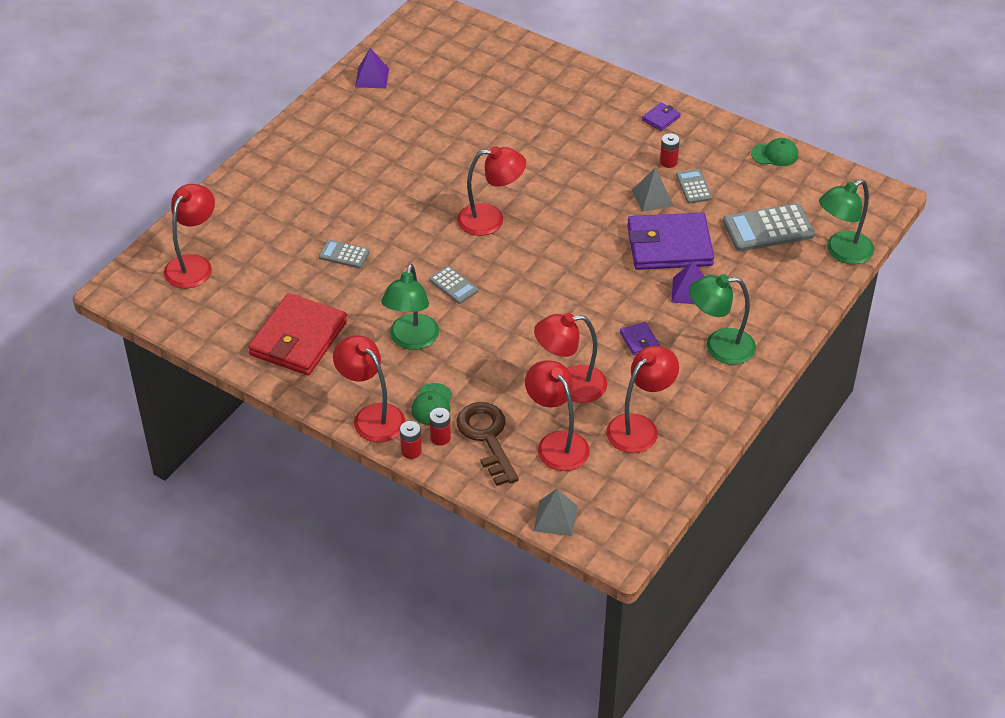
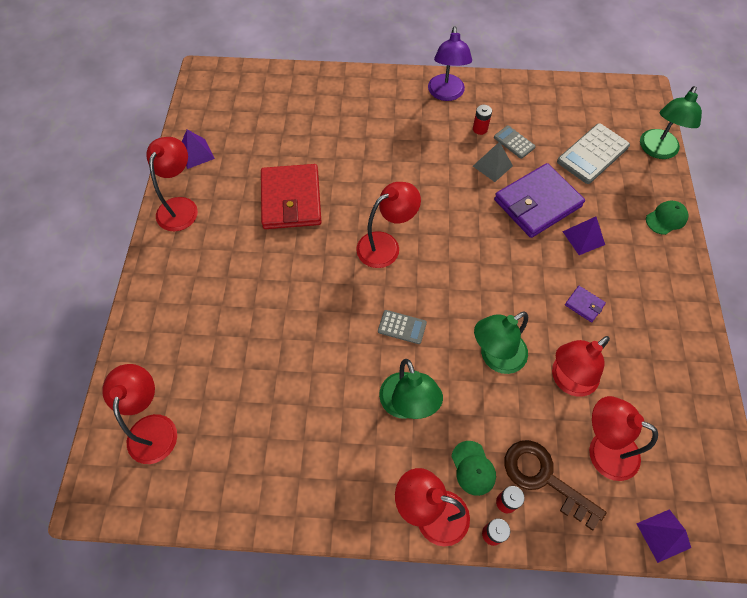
camera: 30 degrees left, 15 degrees up
(298, 338) = (306, 460): red wallet -> red wallet (291, 199)
(344, 254) = (287, 343): grey calculator -> none
(555, 518) = (663, 535): grey pyramid -> purple pyramid
(639, 427) = (651, 393): red lamp -> red lamp (180, 206)
(661, 118) = (446, 94): purple wallet -> purple lamp
(719, 347) = (645, 279): green lamp -> green lamp (495, 357)
(775, 154) = (547, 89): green cap -> green cap (666, 218)

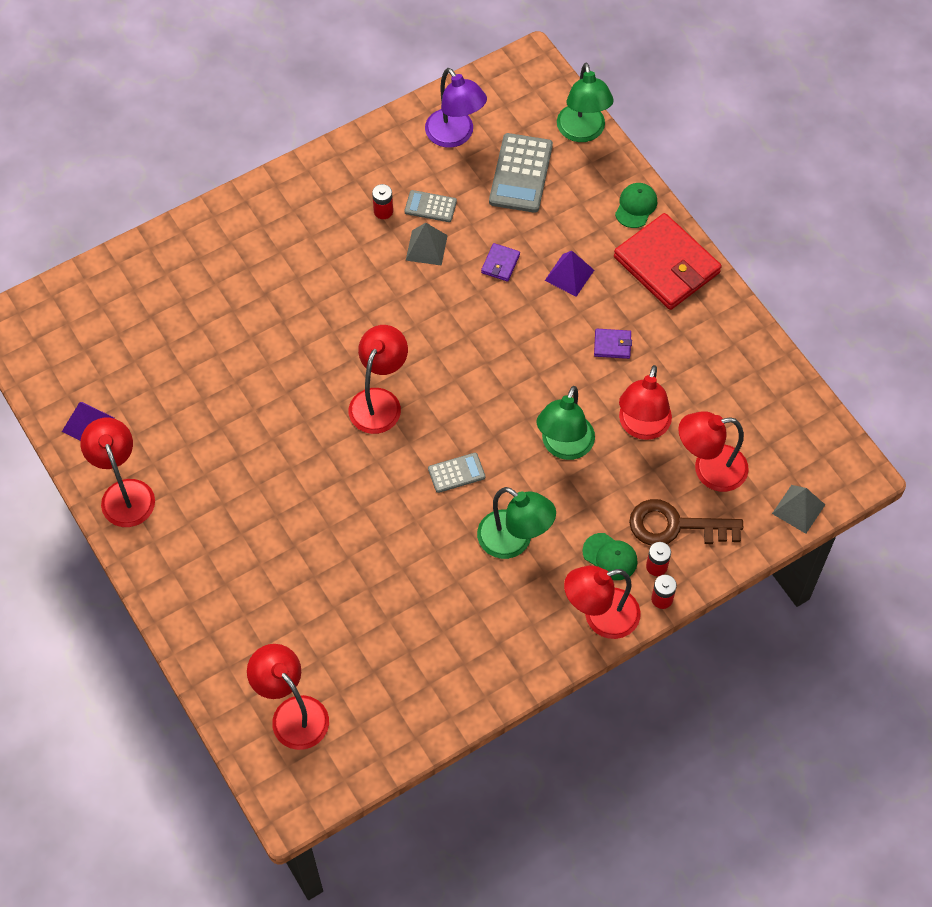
camera: 35 degrees left, 0 degrees up
(291, 199) = (240, 412): red wallet -> red wallet (666, 265)
(446, 94) = (316, 188): purple lamp -> purple lamp (455, 136)
(537, 203) = (500, 264): purple wallet -> purple wallet, size x0.42
(663, 535) = (798, 509): purple pyramid -> grey pyramid

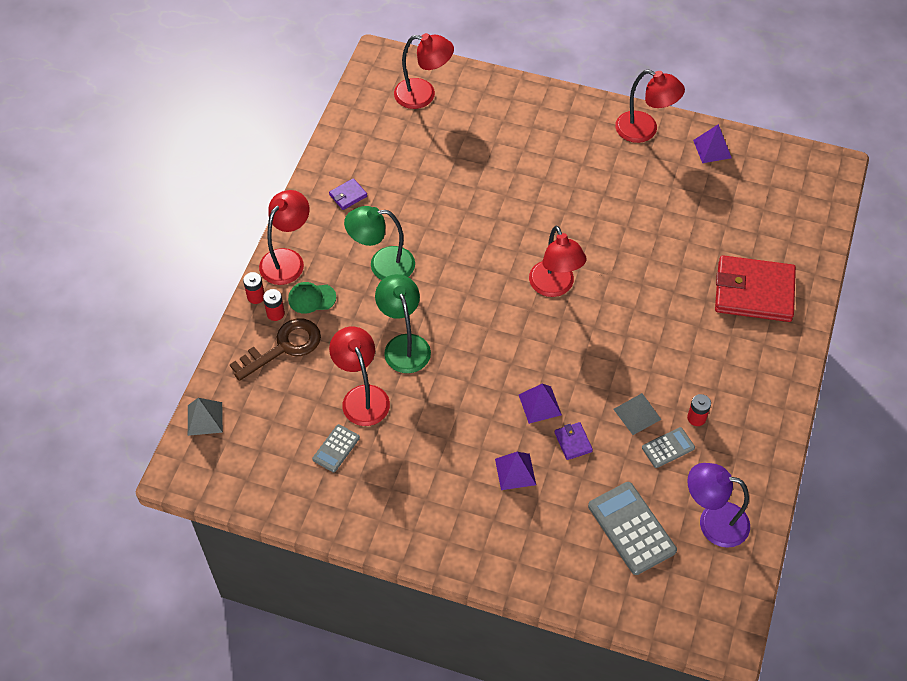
camera: 140 degrees right, 5 degrees down
(456, 473) = (459, 279): grey calculator -> grey calculator (336, 448)
(497, 311) = (540, 404): none -> purple pyramid
(582, 132) = (621, 606): green lamp -> none
(612, 345) = (435, 441): purple wallet -> purple wallet (348, 195)
(636, 206) = (518, 570): green cap -> none
(666, 265) = (450, 536): red wallet -> red wallet (754, 292)
(709, 469) = (290, 401): red lamp -> none

